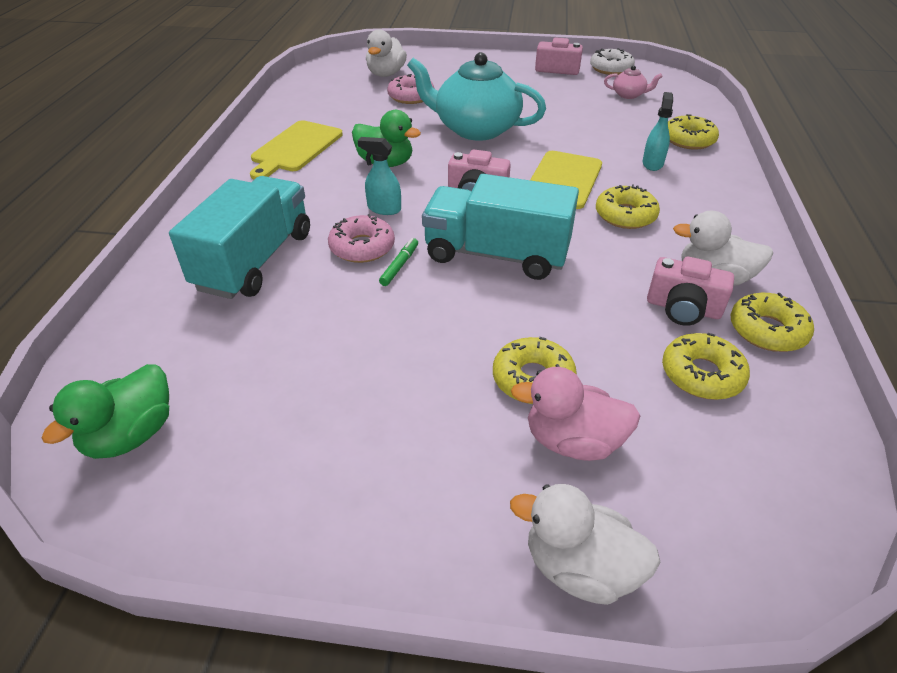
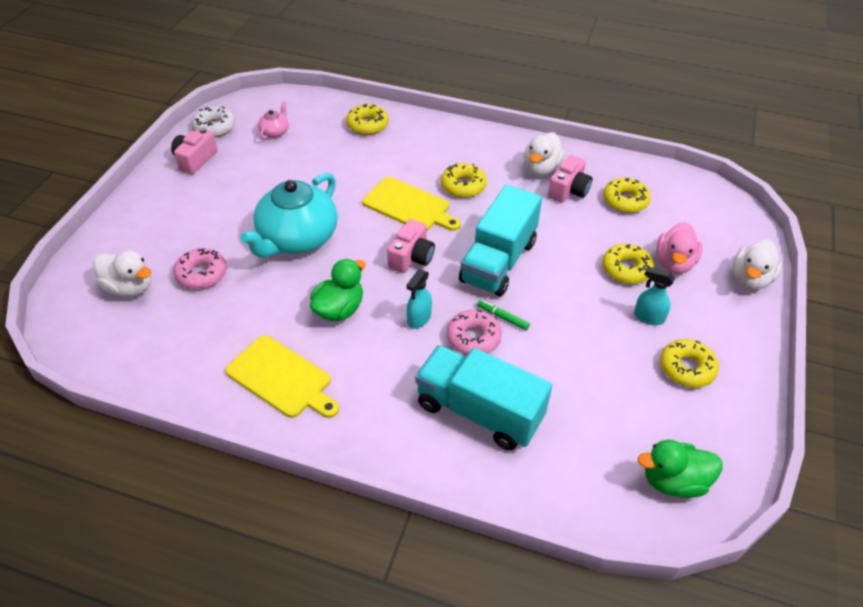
camera: 80 degrees left, 5 degrees up
(131, 435) = (673, 481): green duck -> green duck turned 135 degrees clockwise
(652, 163) = (396, 153): turquoise spray bottle -> turquoise spray bottle (648, 317)
(767, 330) = (591, 165): yellow donut -> yellow donut (686, 368)

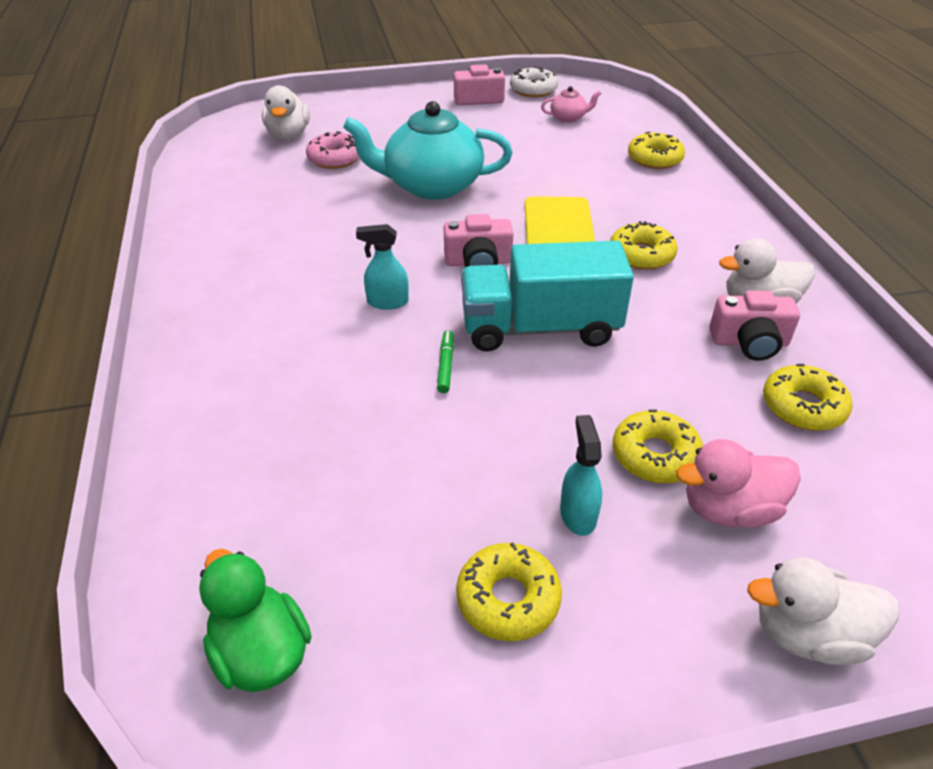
camera: 60 degrees right, 5 degrees down
(282, 378) = (236, 249): yellow cutting board -> none
(339, 309) = (355, 246): green duck -> none
(473, 338) = (391, 353): pink donut -> none
(479, 411) = (275, 399): turquoise truck -> none

